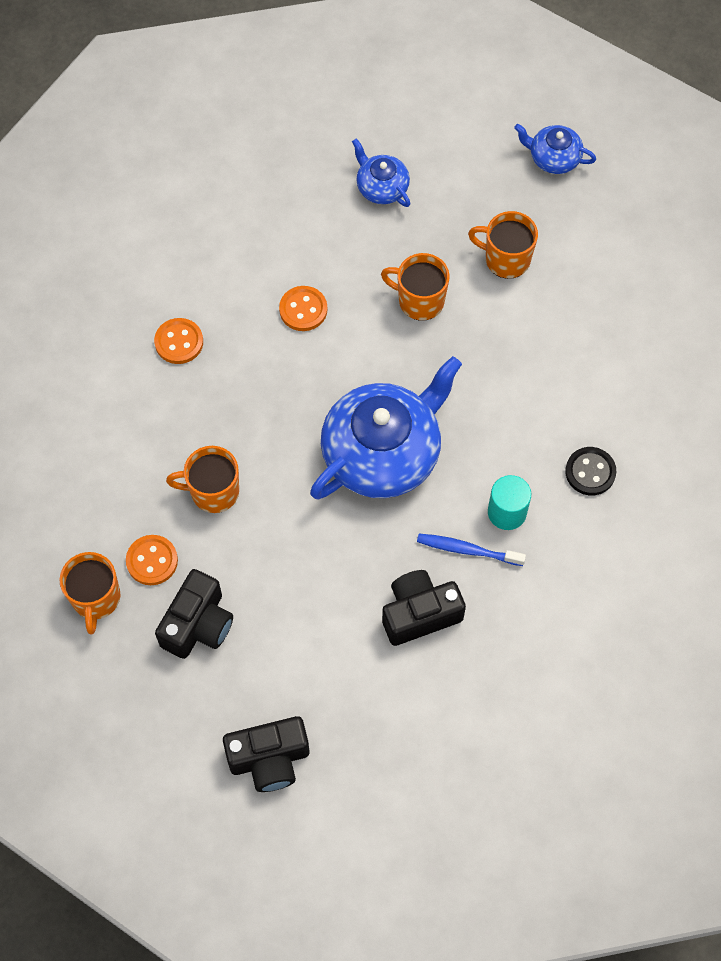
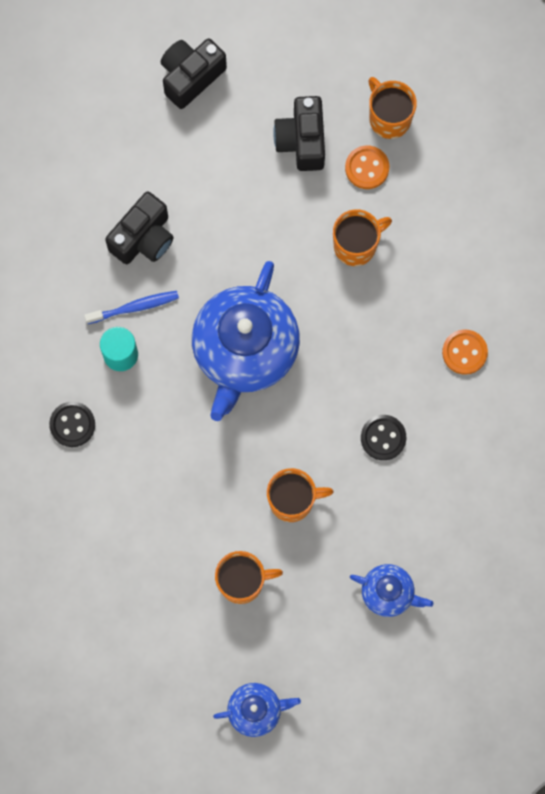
camera: 150 degrees right, 10 degrees up
(303, 309) = (383, 438): orange button -> black button

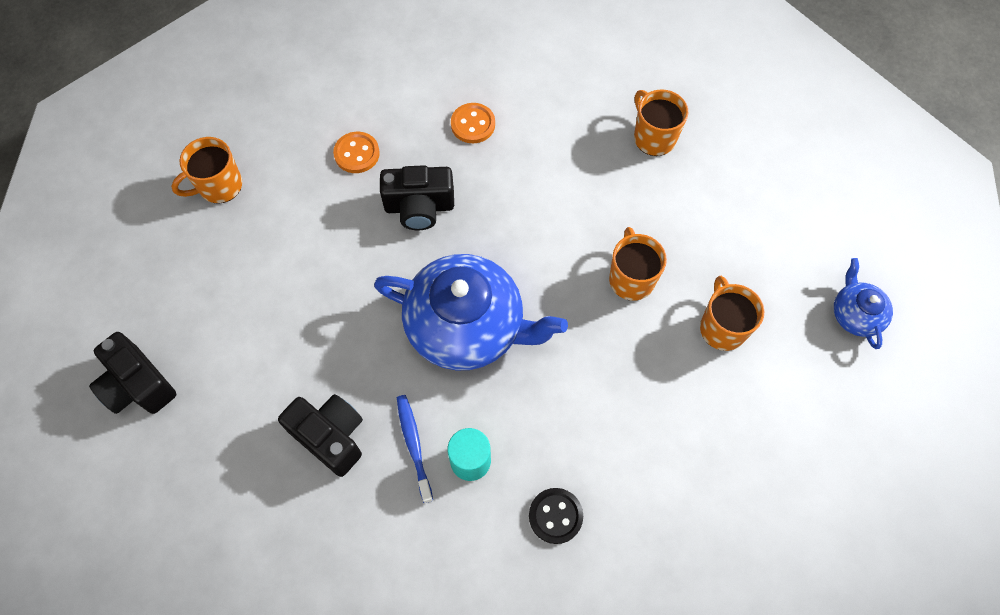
camera: 90 degrees left, 10 degrees down
(302, 141) = (233, 268): black camera -> black camera (419, 207)
(356, 245) = (356, 217): orange mug -> orange mug (653, 137)
(367, 168) = (271, 207): orange button -> orange button (357, 154)
(383, 438) = (561, 195): black button -> none
(388, 593) = (718, 192): blue teapot -> none

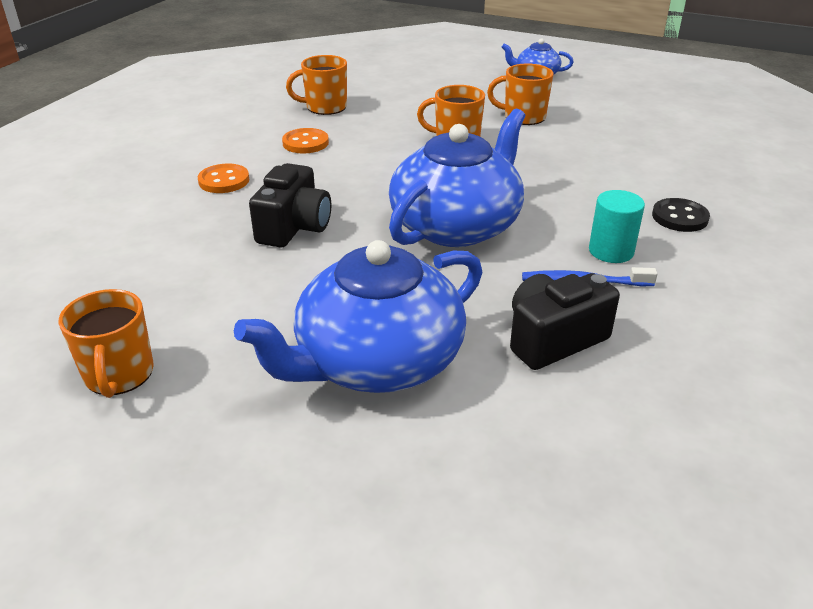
camera: 70 degrees left, 30 degrees down
(138, 385) = (396, 524): black camera -> none
(272, 326) = (376, 361): none -> blue teapot
(357, 154) = (185, 254): orange button -> orange button (305, 143)

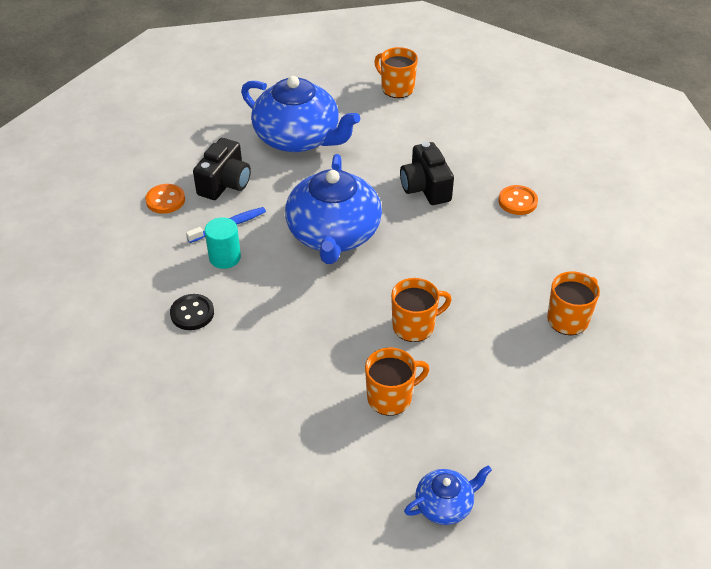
camera: 145 degrees right, 10 degrees up
(305, 143) = (520, 264): orange button -> orange button (165, 200)
(376, 361) = (298, 138): blue teapot -> blue teapot turned 105 degrees clockwise

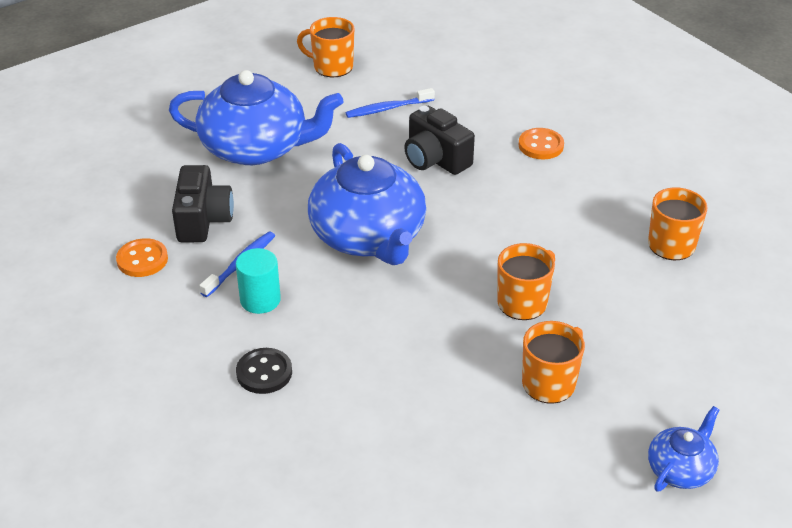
camera: 25 degrees left, 5 degrees down
(417, 135) = (388, 108): none -> blue toothbrush

